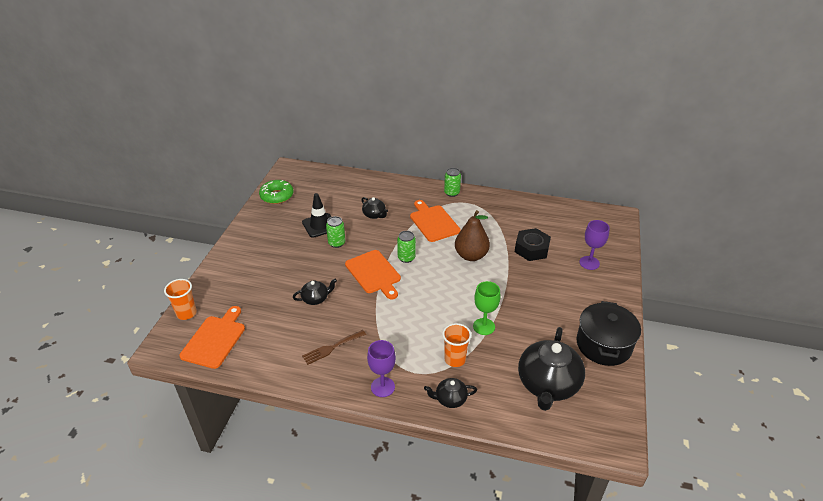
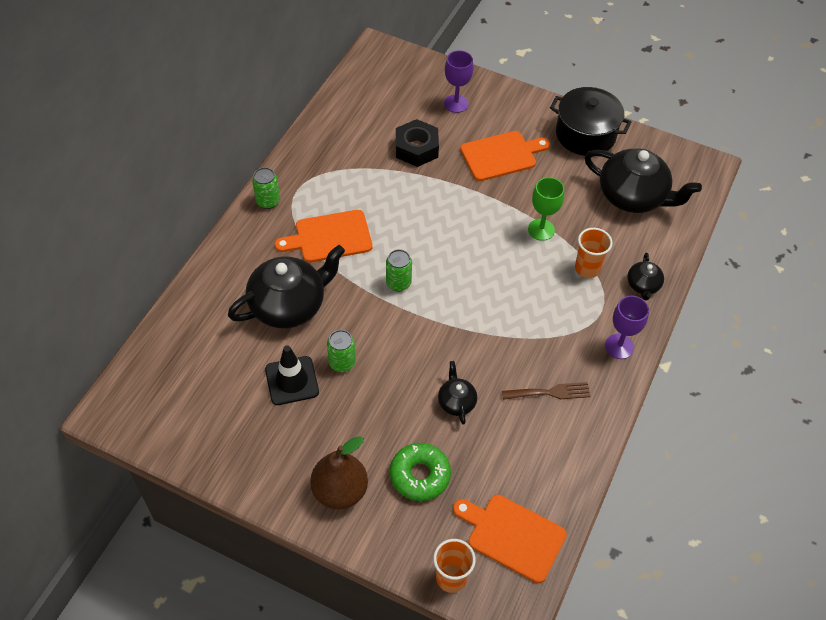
camera: 80 degrees left, 15 degrees up
(277, 196) = (188, 437): green donut -> green donut (420, 475)
(331, 348) = (550, 392): brown fork -> brown fork turned 75 degrees counterclockwise
(374, 215) = (289, 305): black teapot -> black teapot, size x2.08
(374, 273) = (420, 325): orange cutting board -> orange cutting board (501, 155)
(471, 255) = (413, 212): brown pear -> brown pear (340, 491)

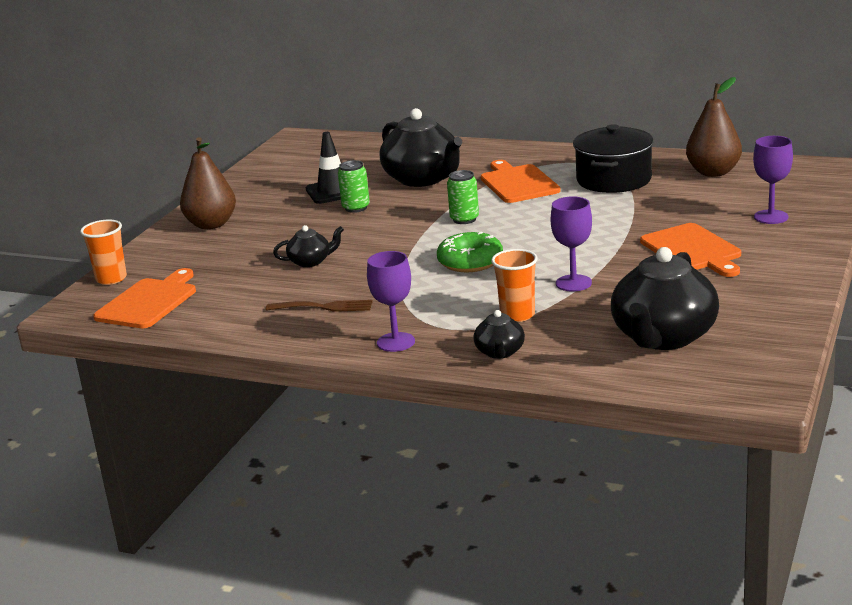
camera: 90 degrees right, 30 degrees down
(268, 201) = (556, 153): green can -> none
(358, 114) = (713, 172): none -> brown pear
(416, 148) = (675, 205): black nut -> none
(420, 475) = (224, 254): green donut -> green donut (470, 262)
(541, 230) = (573, 283): green goblet -> purple goblet
(550, 392) = (324, 307): brown fork -> brown fork turned 75 degrees counterclockwise
(585, 134) = (770, 298): black pot -> black pot (614, 180)
(643, 285) = (500, 352): black teapot -> black teapot turned 90 degrees counterclockwise

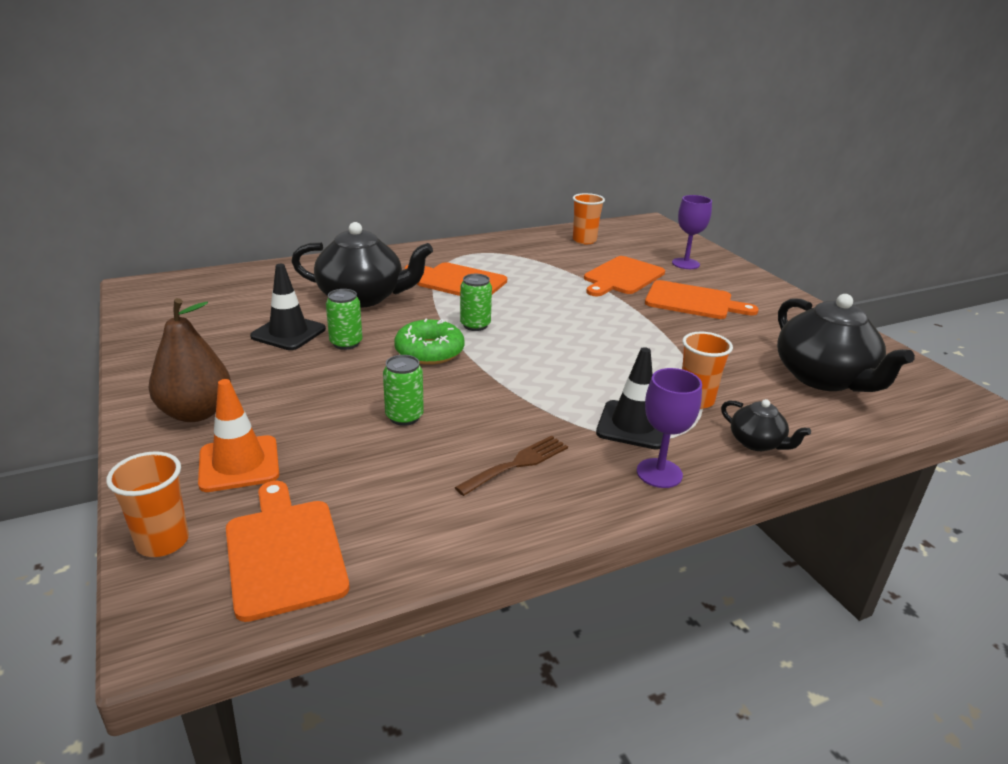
camera: 50 degrees left, 5 degrees up
(191, 257) = (239, 464): none -> orange traffic cone
(310, 261) = (404, 417): black teapot -> green can
(438, 313) = (633, 425): none -> black traffic cone
(470, 262) = (558, 363): green donut -> green donut (429, 351)
(573, 283) = (674, 355): purple goblet -> none
(614, 180) = (528, 261): black pot -> none
(673, 213) = (622, 277): none -> orange cutting board
(713, 172) = (584, 240): brown pear -> orange cup

